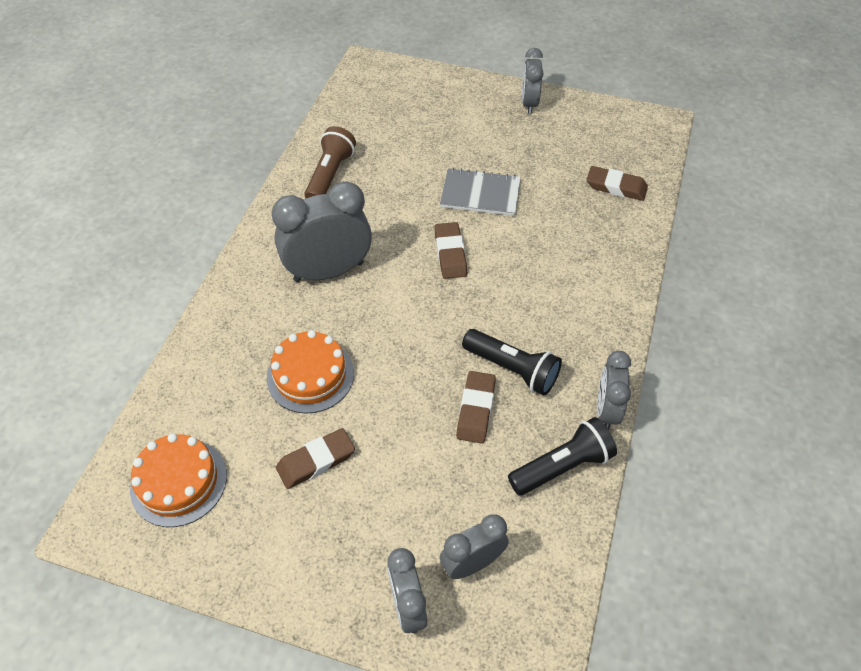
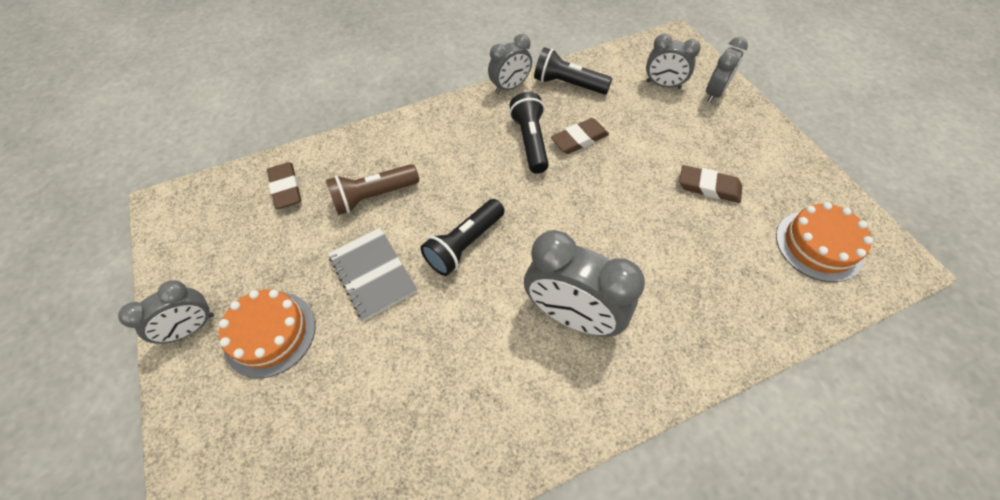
camera: 130 degrees left, 5 degrees up
(310, 375) = (666, 242): orange cake -> orange cake (270, 333)
(330, 175) = (458, 432): brown flashlight -> brown flashlight (373, 196)
(450, 253) = (464, 244): brown eraser -> black flashlight

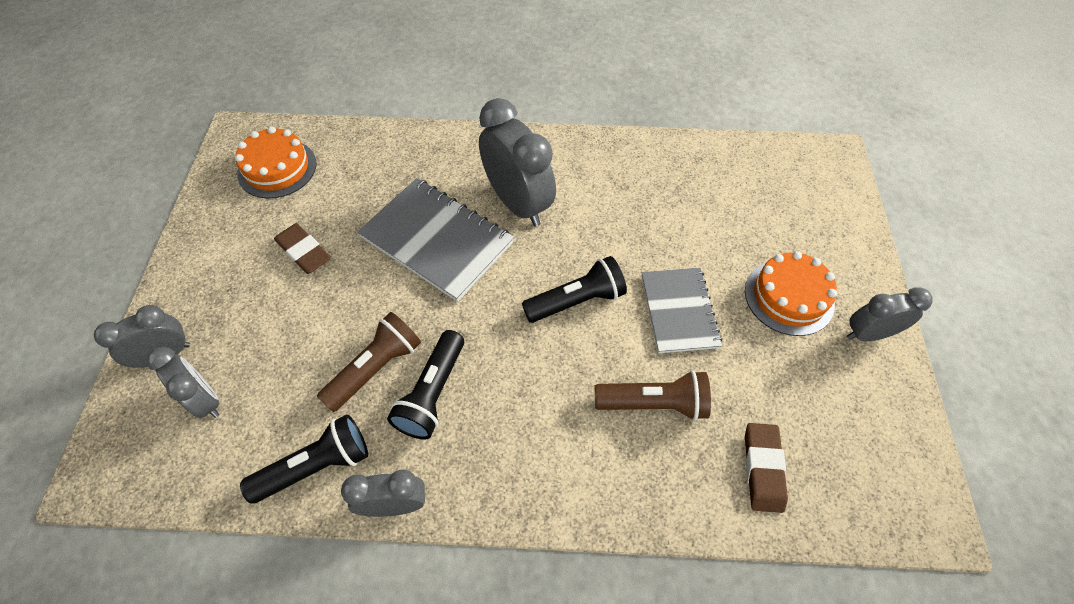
camera: 155 degrees left, 0 degrees up
(568, 84) = (316, 466): black flashlight -> black flashlight turned 75 degrees counterclockwise
(579, 139) = (375, 368): brown eraser -> brown flashlight
(616, 244) = (437, 240): none -> grey notebook

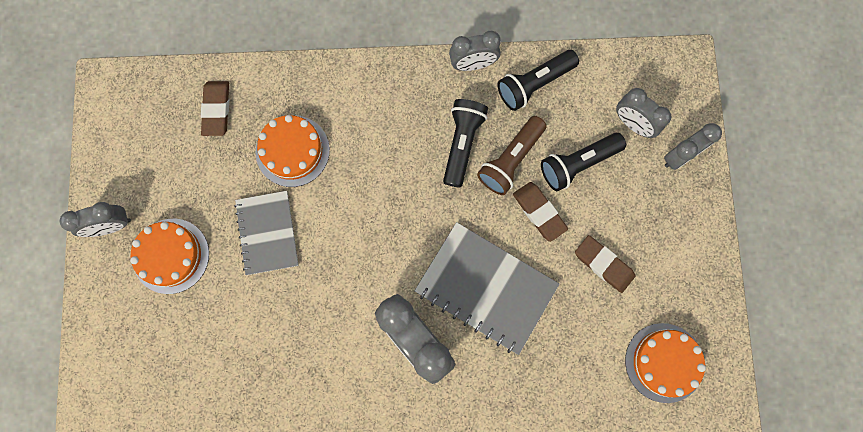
camera: 175 degrees right, 20 degrees up
(358, 307) = (539, 212): none -> brown eraser
(576, 301) = (354, 235): black flashlight -> black flashlight (578, 164)
(653, 403) = (292, 151): brown flashlight -> orange cake

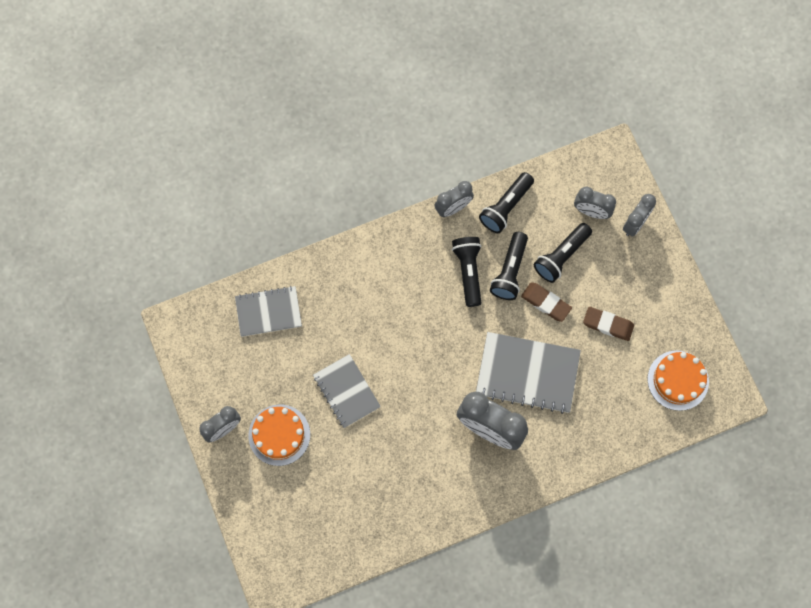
camera: 20 degrees left, 5 degrees down
(216, 110) = (268, 312): brown eraser -> grey notebook
(292, 151) = (340, 322): orange cake -> none
(510, 160) = (510, 271): brown flashlight -> black flashlight

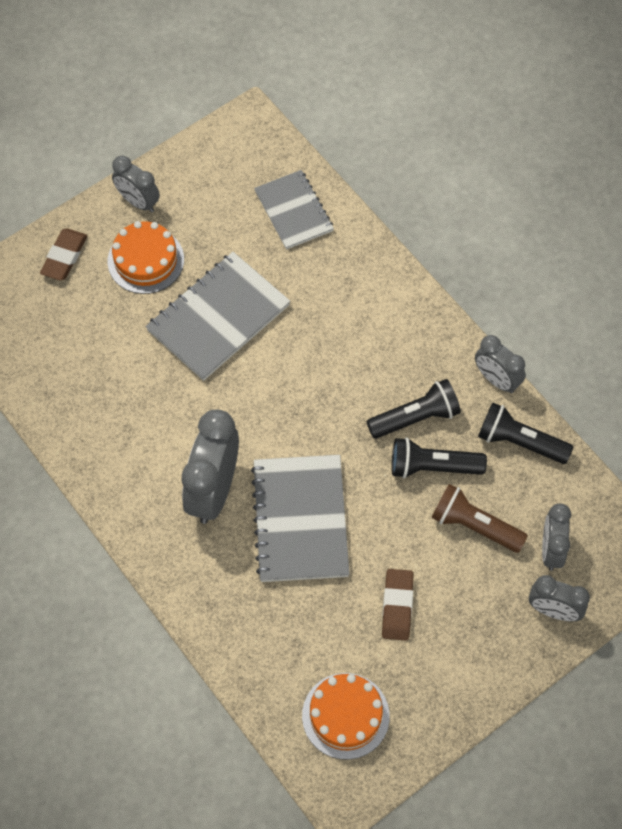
camera: 75 degrees right, 10 degrees down
(346, 391) = (218, 318): grey notebook -> grey notebook, size x1.53
(546, 303) = (403, 521): brown eraser -> brown eraser (64, 257)
(561, 256) = (474, 526): black flashlight -> brown flashlight

